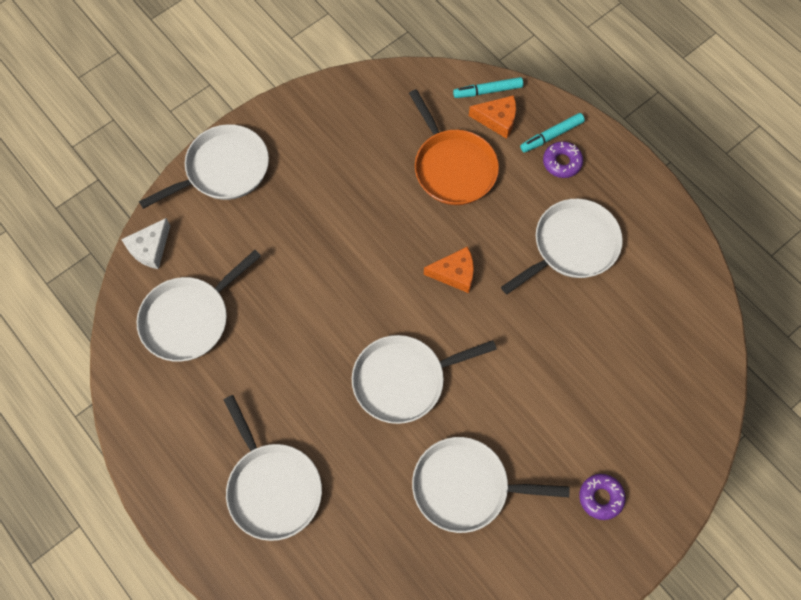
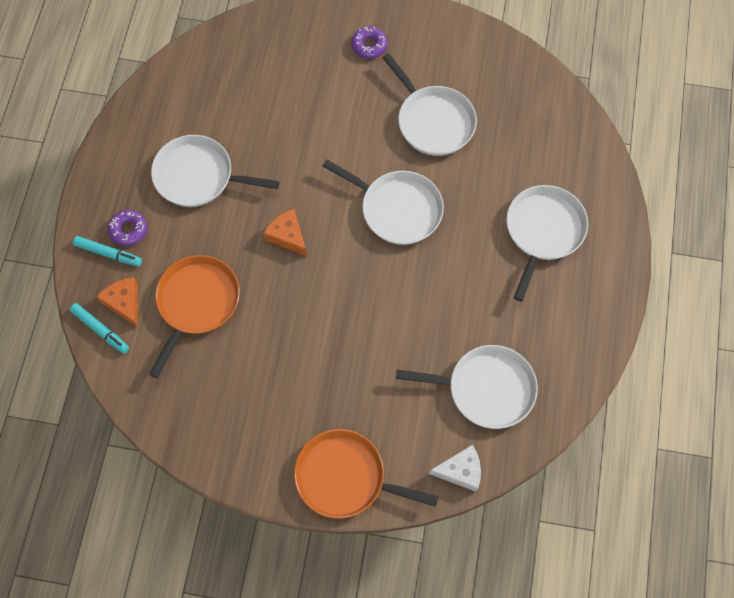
camera: 130 degrees left, 0 degrees up
(223, 169) = (345, 477): white pan -> orange pan

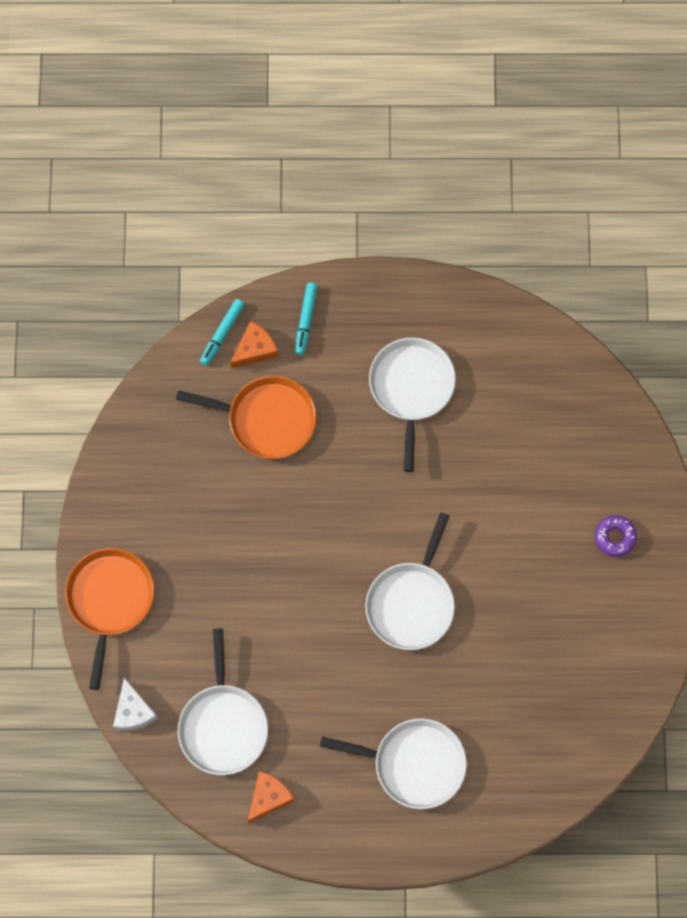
camera: 80 degrees right, 5 degrees up
(128, 230) = (336, 333): purple donut -> none
(287, 236) = (358, 494): orange cheese -> orange cheese (268, 797)
(433, 121) = (529, 625): white pan -> none

